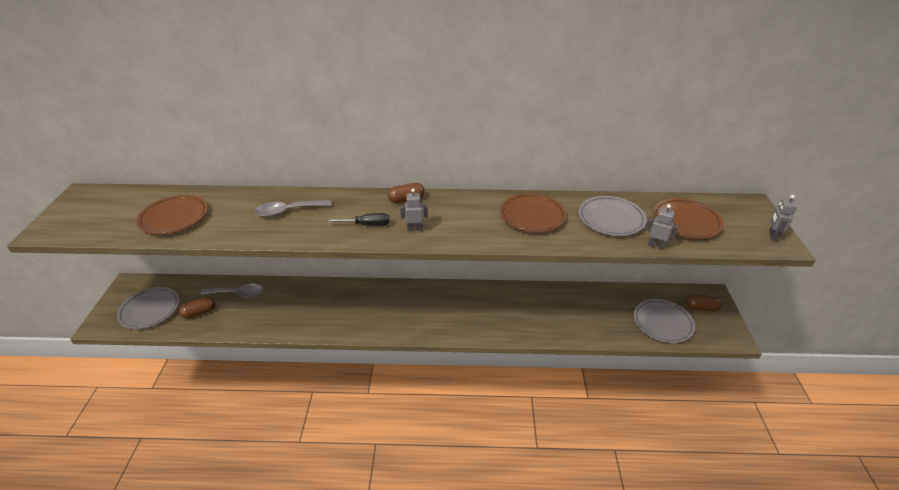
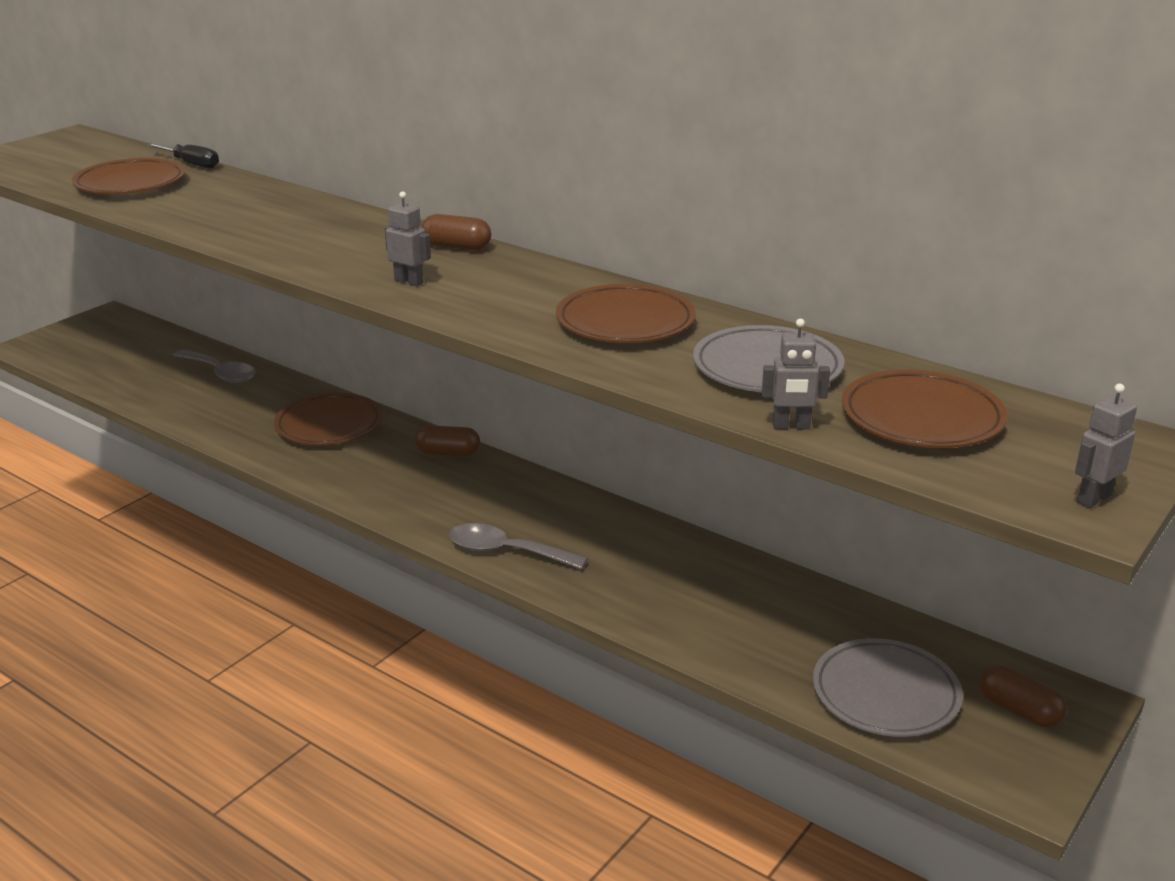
camera: 35 degrees right, 10 degrees down
(150, 310) = (96, 352): grey plate -> none
(199, 312) = (148, 376): brown capsule -> brown capsule (448, 453)
(288, 211) = (273, 214): grey spoon -> grey spoon (507, 552)
(329, 300) = (329, 425): none -> brown plate
(367, 225) = (350, 257): black screwdriver -> black screwdriver (191, 164)
(656, 245) = (791, 426): grey robot -> grey robot turned 120 degrees clockwise

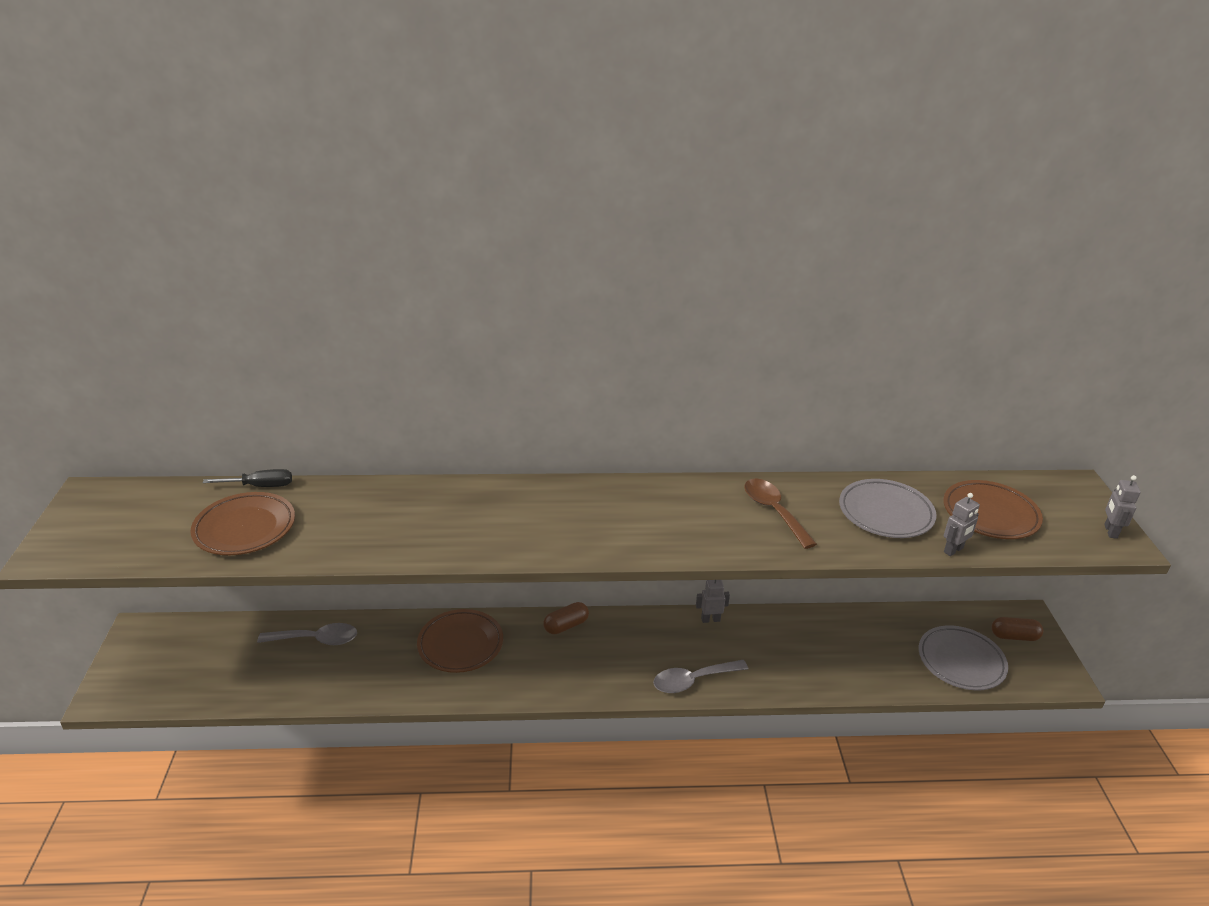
camera: 40 degrees left, 5 degrees up
(409, 281) = (609, 536): grey robot -> grey robot (710, 619)
(457, 247) = (587, 490): brown capsule -> none
(625, 322) = (774, 512): brown plate -> brown spoon

